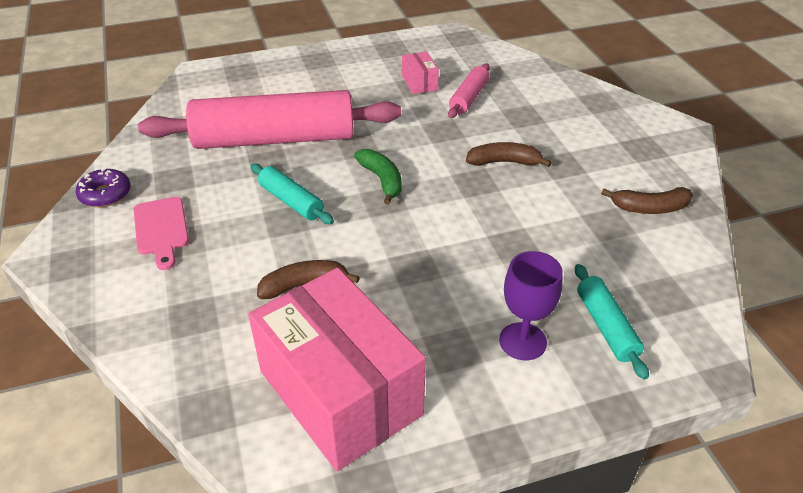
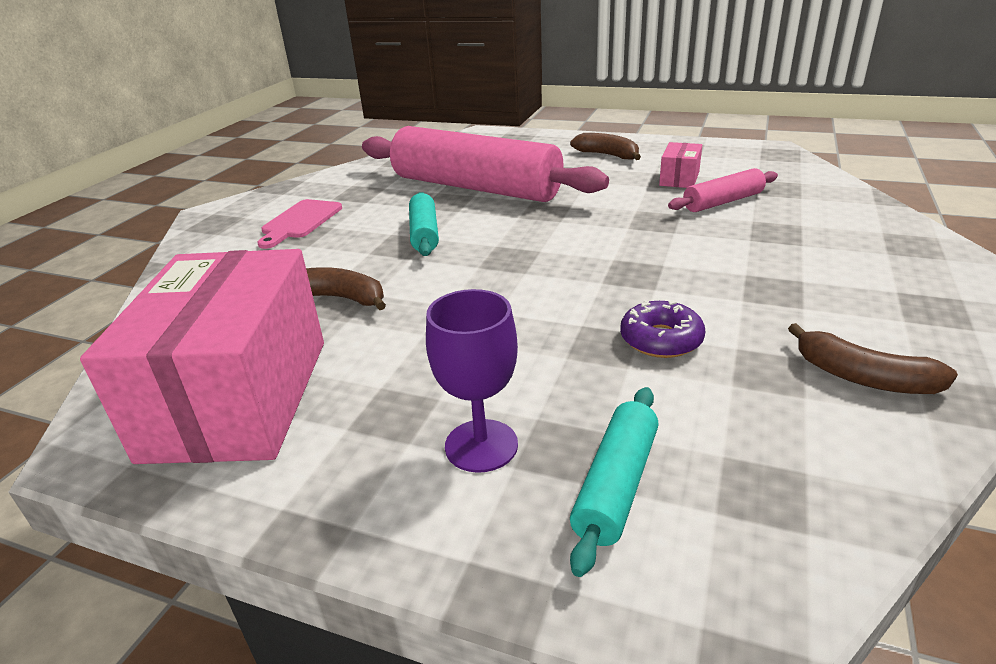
camera: 40 degrees right, 10 degrees down
(105, 194) = (299, 189): purple donut -> purple donut (661, 339)
(382, 180) = (531, 242): green banana -> none
(504, 162) = (694, 266): brown banana -> brown banana (607, 155)

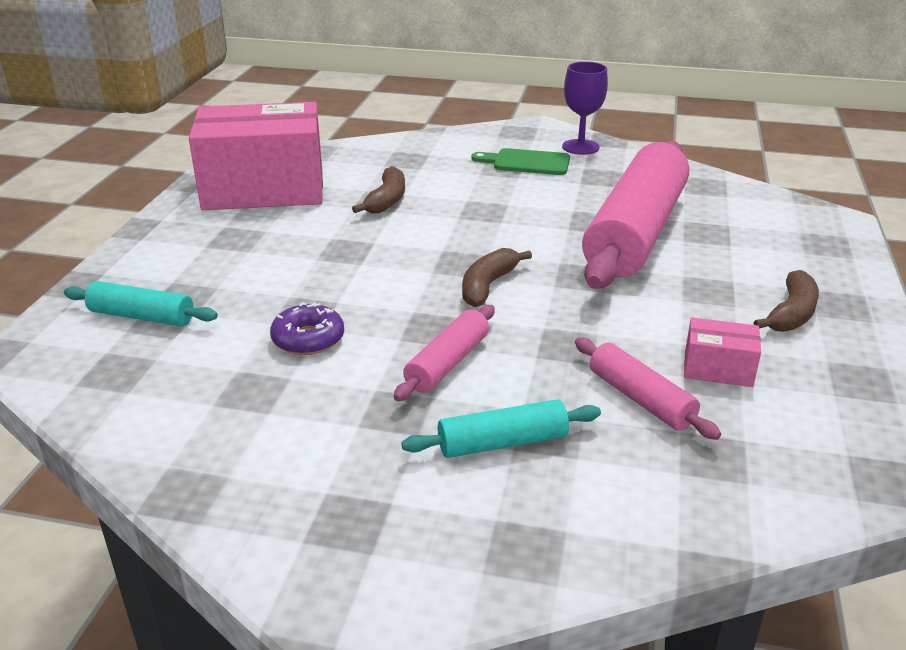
camera: 80 degrees right, 0 degrees up
(300, 221) = (526, 162): pink cutting board -> green cutting board
(424, 233) = (509, 218): turquoise rolling pin -> turquoise rolling pin (502, 442)
(481, 445) = (194, 269): purple goblet -> purple goblet (580, 147)
(692, 267) = (447, 363): none -> pink rolling pin
(863, 377) = (231, 441): brown banana -> brown banana (488, 286)

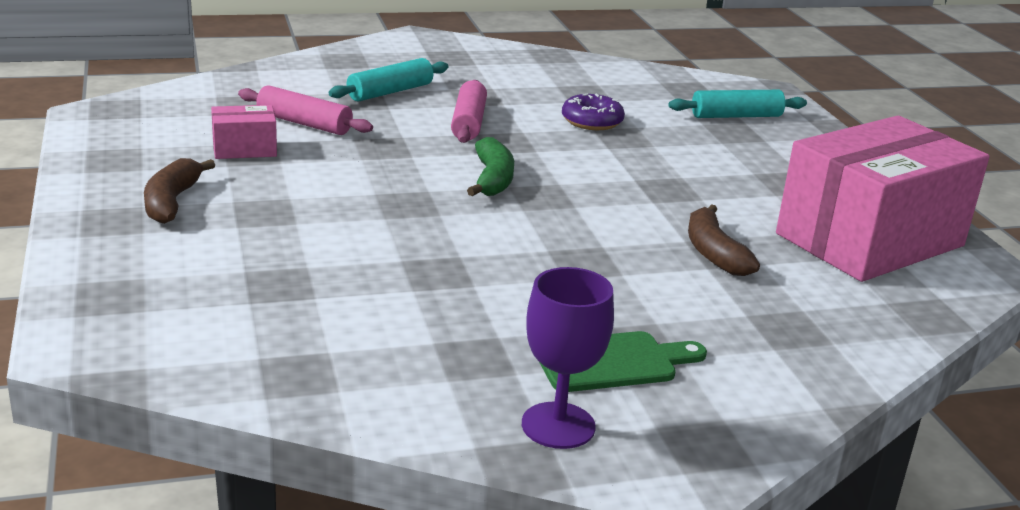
camera: 150 degrees right, 5 degrees down
(488, 286) = (492, 179): brown banana -> green banana
(635, 232) = (373, 265): pink rolling pin -> none

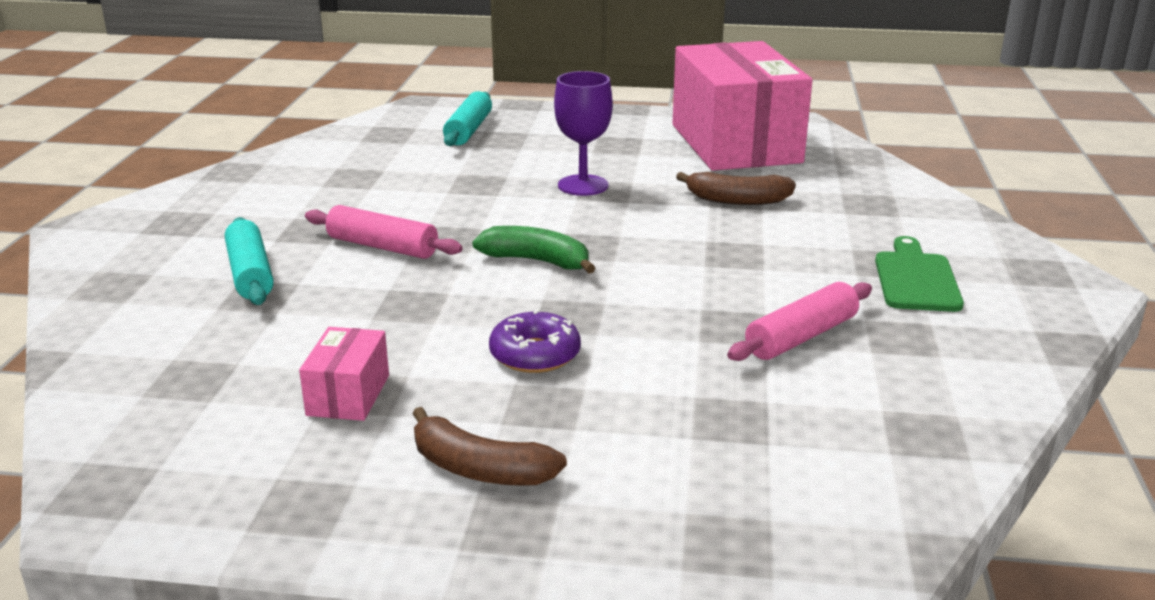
camera: 65 degrees left, 0 degrees up
(304, 123) = (299, 343): pink rolling pin -> pink rolling pin (801, 337)
(558, 425) = (1015, 321): purple goblet -> purple goblet (583, 185)
(592, 121) = (430, 188): purple donut -> purple donut (535, 354)

